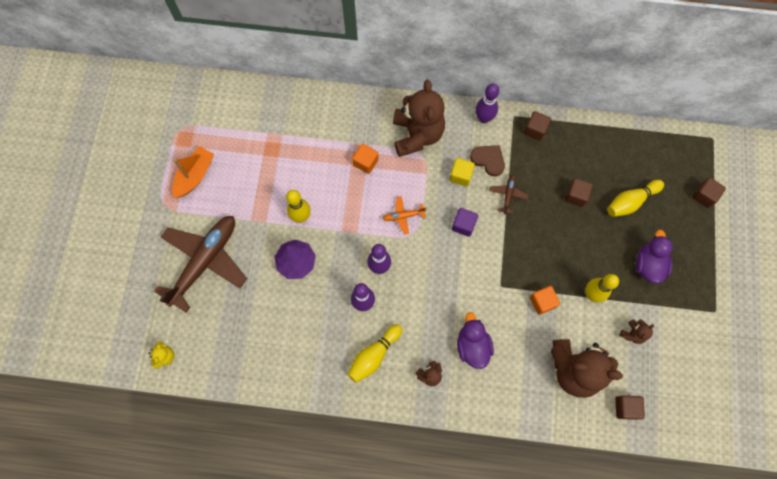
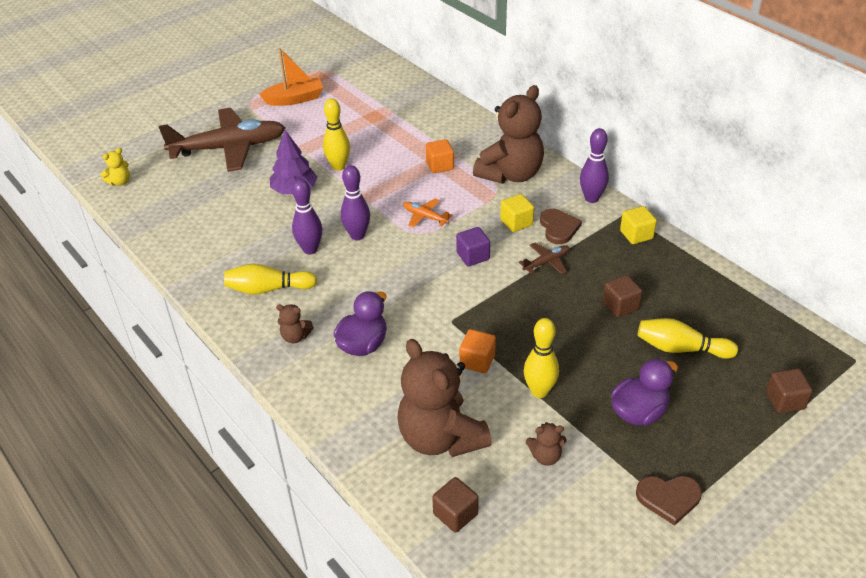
camera: 45 degrees right, 30 degrees down
(535, 130) = (636, 235): brown cube -> yellow cube
(705, 307) = (668, 498): none -> brown heart

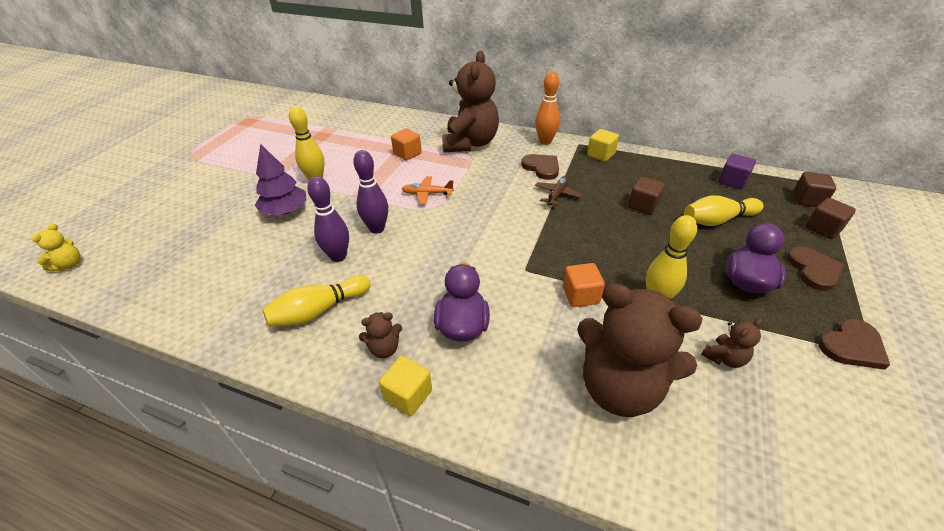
camera: 30 degrees left, 0 degrees up
(228, 148) = (190, 197): brown plane -> none
(295, 99) = (236, 142): orange boat -> none
(455, 514) = (714, 469): brown cube -> brown cube (807, 200)
(473, 256) = (495, 210): purple cube -> purple cube (732, 181)
(516, 222) = (506, 174): yellow cube -> yellow cube (408, 395)
(591, 198) = (545, 141): purple bowling pin -> orange bowling pin
(719, 430) = (813, 270): none -> brown heart

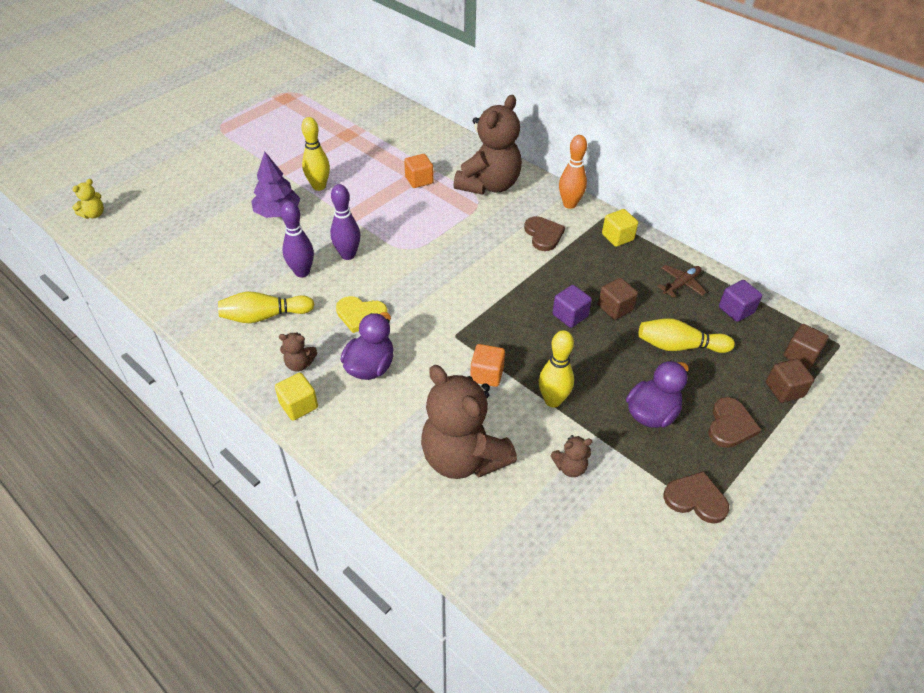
camera: 20 degrees right, 5 degrees up
(421, 278) = (360, 315): none -> yellow heart
(427, 194) = (412, 232): orange plane -> none
(557, 194) = (537, 270): brown plane -> brown plane (681, 284)
(612, 222) = (570, 315): none -> purple cube
(852, 346) = (696, 499): brown heart -> brown heart turned 150 degrees counterclockwise

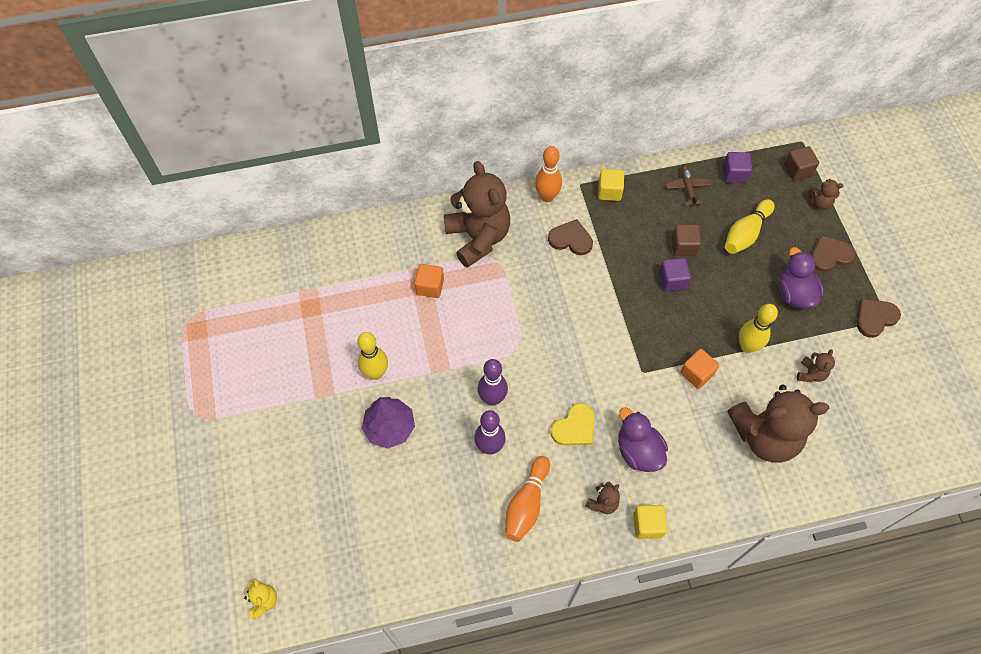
camera: 55 degrees left, 15 degrees up
(264, 316) = (526, 504): yellow bowling pin -> orange bowling pin
(730, 425) = (830, 255): brown heart -> brown heart turned 75 degrees counterclockwise
(784, 390) = (820, 202): brown cube -> brown teddy bear

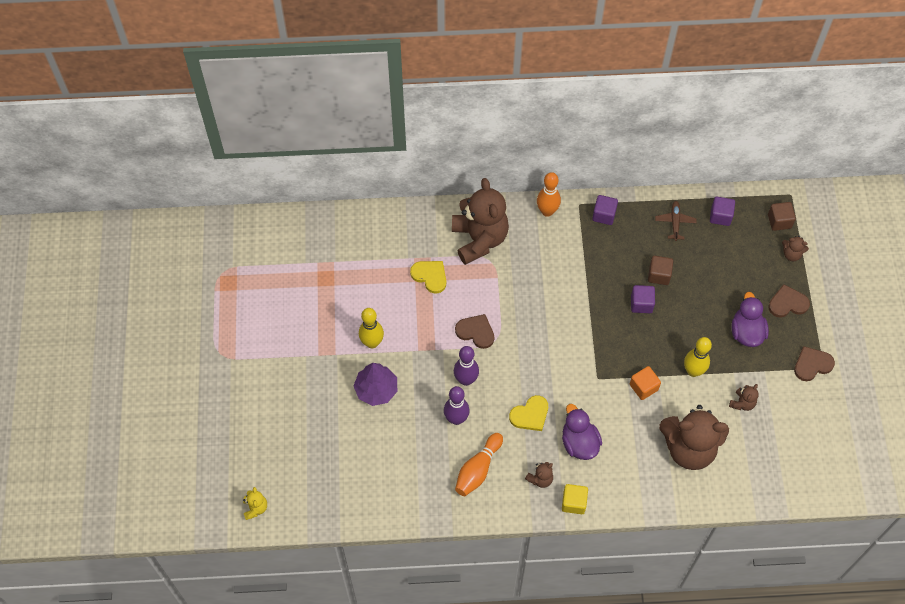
camera: 10 degrees right, 0 degrees up
(430, 286) = (430, 276): orange cube -> yellow heart
(570, 239) = (560, 253): brown heart -> brown heart (476, 332)
(609, 191) = (604, 215): yellow cube -> purple cube
(745, 233) = (717, 272): yellow bowling pin -> none

